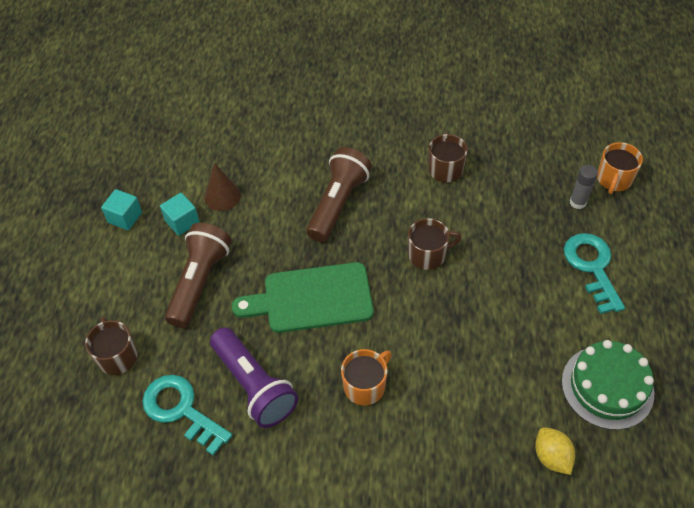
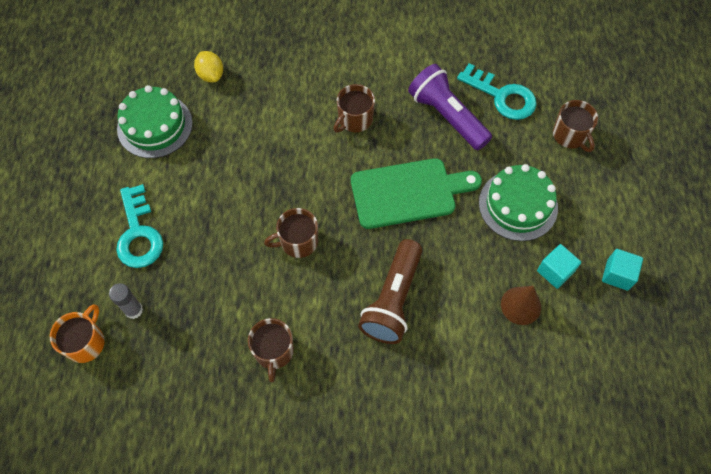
camera: 175 degrees right, 10 degrees up
(199, 282) = (518, 205): brown flashlight -> green cake
(365, 386) = (354, 119): orange mug -> brown mug

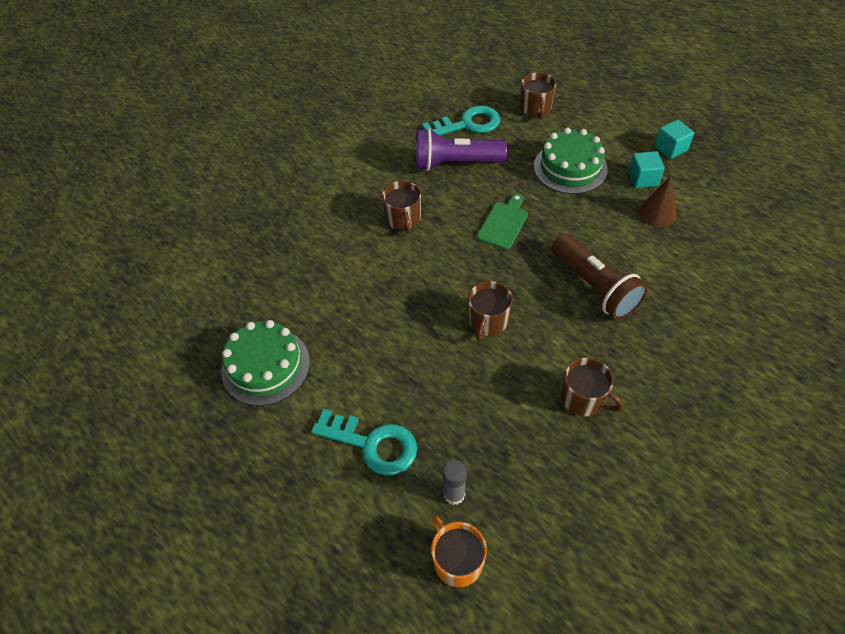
camera: 50 degrees left, 10 degrees down
(211, 75) = (256, 292): yellow lemon -> none
(408, 193) = (504, 223): green cutting board -> green cutting board, size x0.57
(570, 135) = (535, 108): brown mug -> brown mug turned 75 degrees clockwise

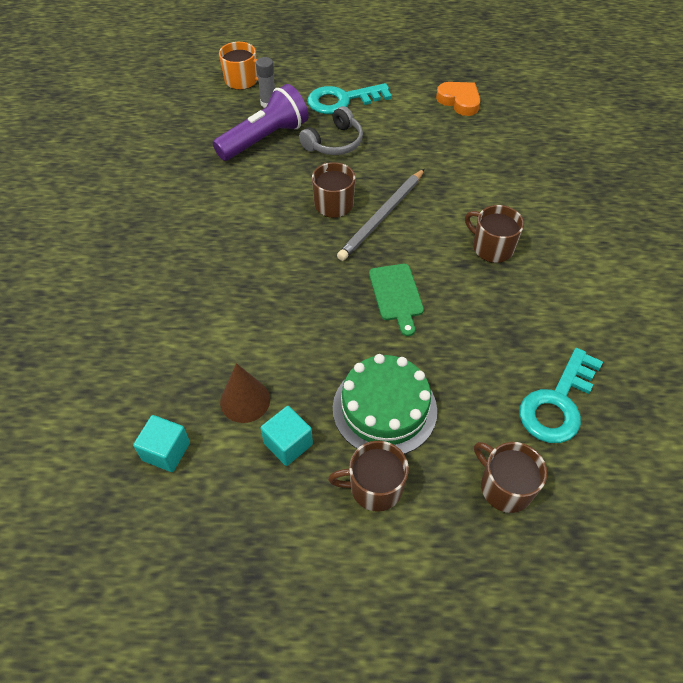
camera: 140 degrees right, 0 degrees up
(266, 366) = (459, 101): green cake -> orange heart
(430, 389) = (334, 142): none -> grey headphones
(455, 163) = (512, 338): purple flashlight -> purple flashlight (264, 139)
(458, 286) = (382, 217): none -> grey pencil
(583, 398) = (218, 190): brown mug -> brown mug (374, 487)
(594, 287) = (263, 279): brown flashlight -> none
(670, 148) = (279, 523): turquoise cube -> turquoise cube (166, 451)

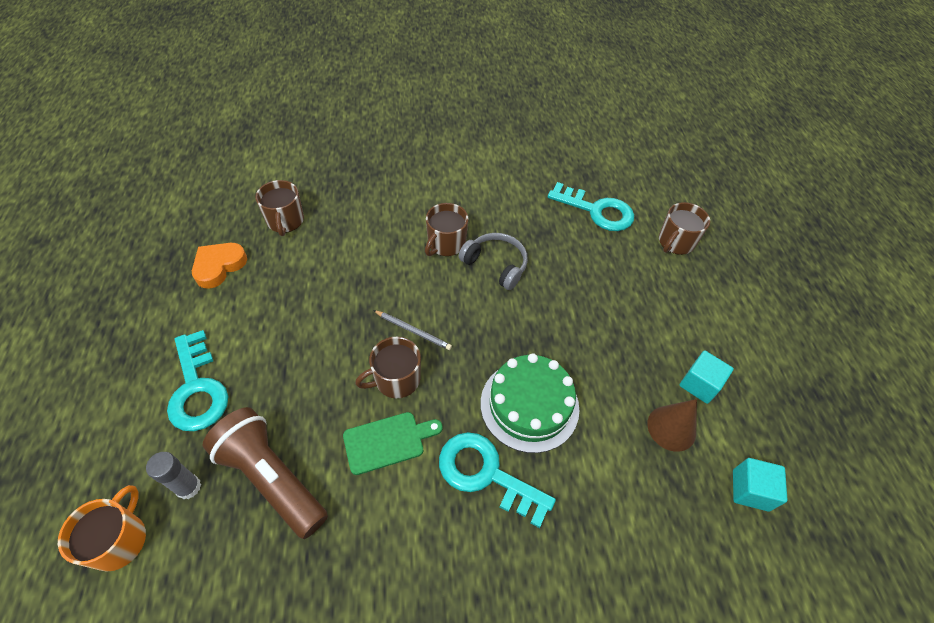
camera: 100 degrees left, 0 degrees up
(237, 253) = (486, 474): none -> turquoise key
(264, 139) = (272, 478): purple flashlight -> brown flashlight
(334, 142) = (285, 389): grey headphones -> grey headphones (495, 265)
(374, 487) = (710, 319): brown mug -> brown mug (285, 221)
(382, 217) = (413, 331): grey pencil -> grey pencil, size x0.55
(384, 409) = (640, 316): green cake -> green cake (529, 405)
(396, 295) = (517, 313): green cutting board -> green cutting board (388, 441)

